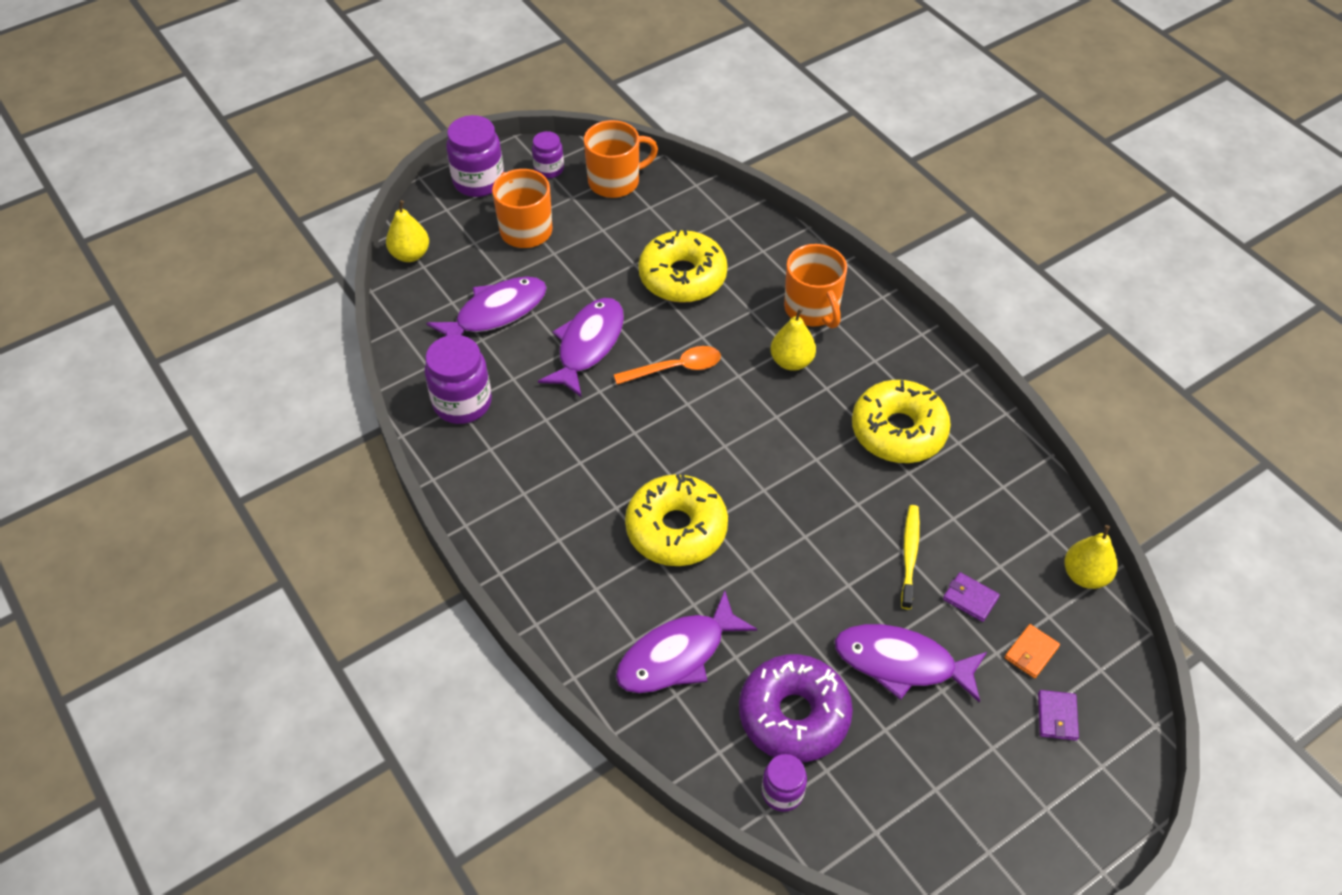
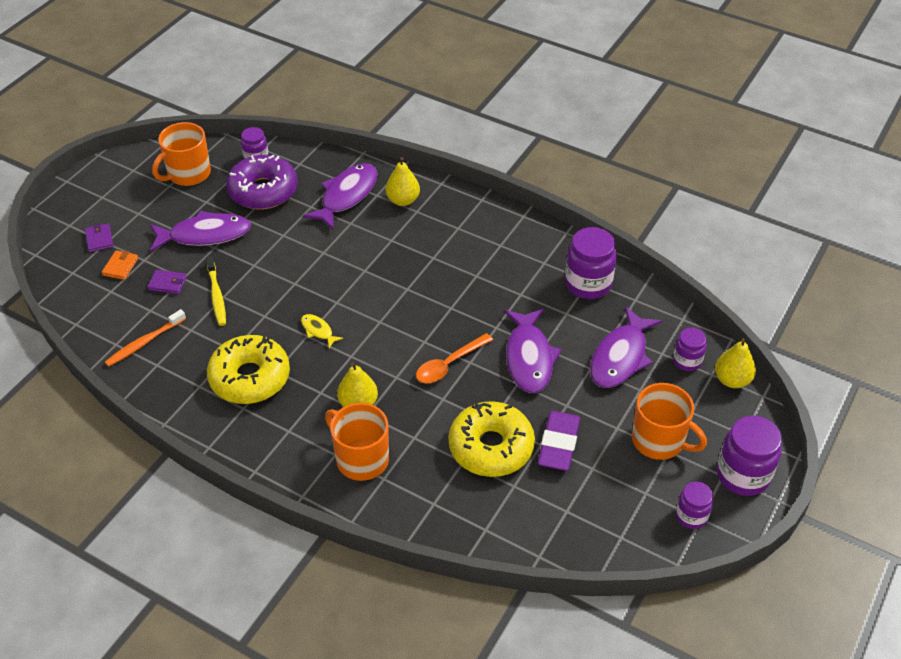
camera: 155 degrees right, 5 degrees down
(435, 286) = (687, 361): none -> purple jar
(615, 181) = (618, 527): orange mug -> orange mug (188, 174)
(618, 258) = (558, 444): none -> purple eraser
(676, 529) = (384, 258): yellow donut -> none
(801, 460) = (318, 331): none -> yellow fish
(1014, 521) = (144, 343): none -> orange toothbrush
(1085, 575) = (86, 324): yellow pear -> yellow pear (403, 200)

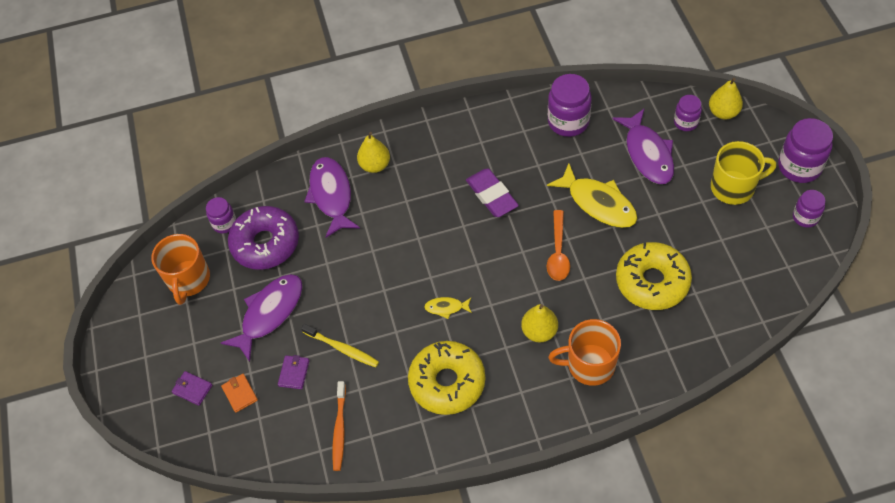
camera: 40 degrees left, 10 degrees up
(167, 283) = (294, 373): purple wallet -> purple wallet turned 45 degrees counterclockwise
(529, 358) = (598, 203): purple fish -> yellow fish
(558, 444) = (685, 242): purple eraser -> purple eraser (491, 195)
(659, 441) = (734, 187): orange mug -> yellow mug

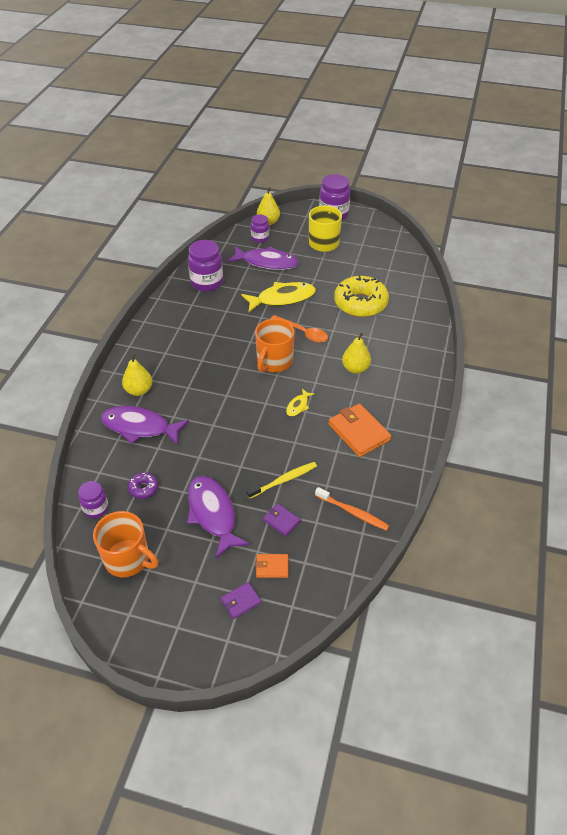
camera: 65 degrees left, 10 degrees down
(265, 243) = (143, 488): purple donut -> purple donut, size x0.44
(447, 382) = (359, 432): yellow donut -> orange wallet
(491, 195) = (228, 342): purple eraser -> none
(589, 365) = (398, 357): orange mug -> orange mug (274, 362)
(805, 217) = (368, 228): purple jar -> none

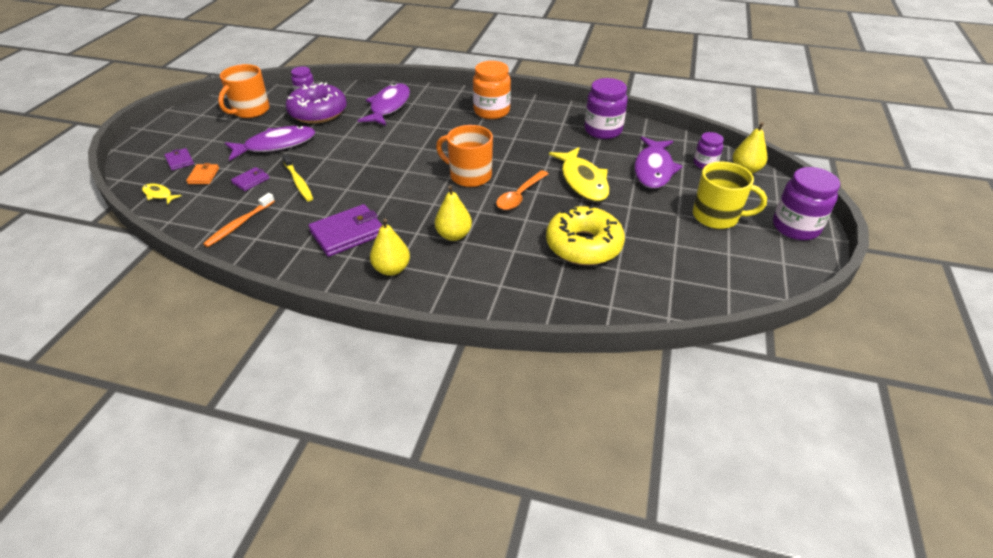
camera: 90 degrees right, 5 degrees down
(139, 390) = (435, 103): yellow pear -> yellow pear (392, 269)
(143, 488) = (318, 112): purple donut -> purple donut, size x2.26
(163, 349) = (491, 111): none -> orange jar
(298, 406) = (398, 191): yellow fish -> yellow fish (159, 195)
(359, 432) = (347, 233): orange wallet -> purple wallet

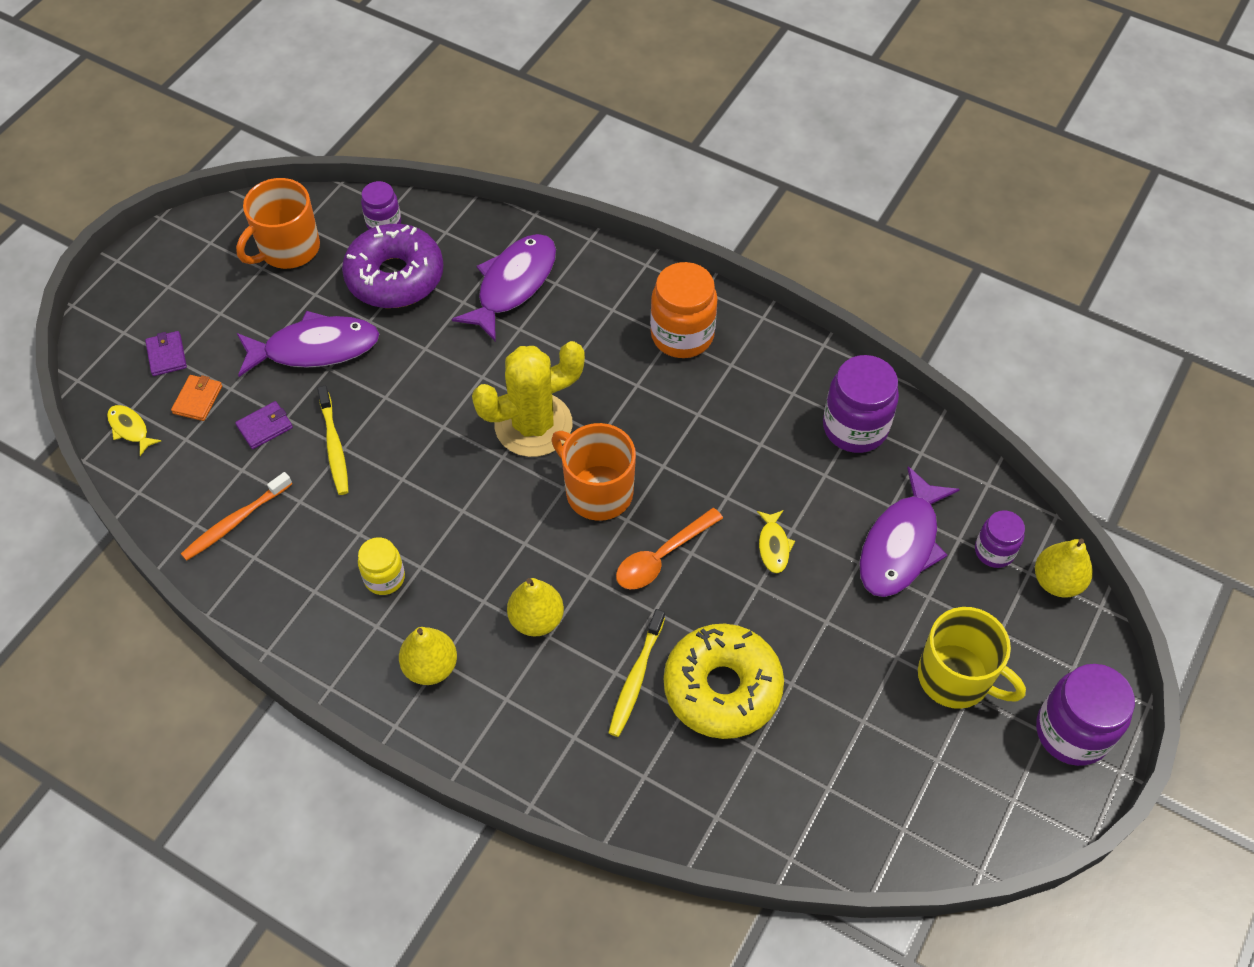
camera: 15 degrees right, 15 degrees up
(347, 233) = (384, 578): purple wallet -> yellow jar
(420, 156) = (533, 425): none -> yellow cactus
(528, 250) = (636, 678): none -> yellow toothbrush
(583, 181) = (773, 546): yellow fish -> yellow fish, size x0.47

